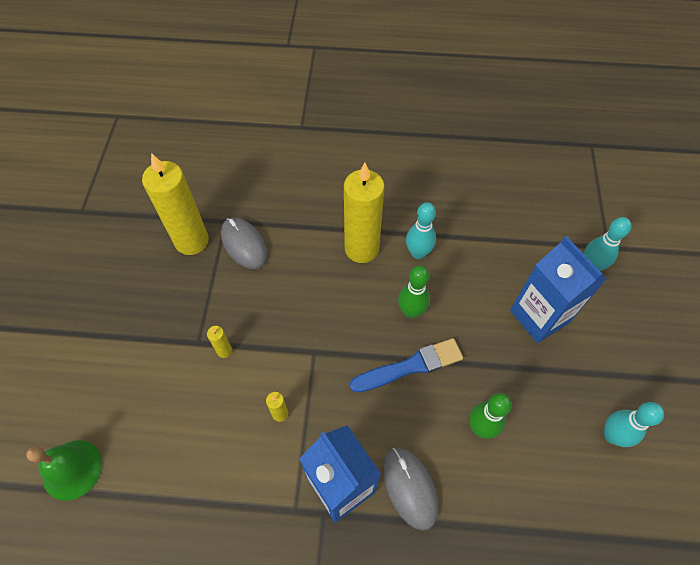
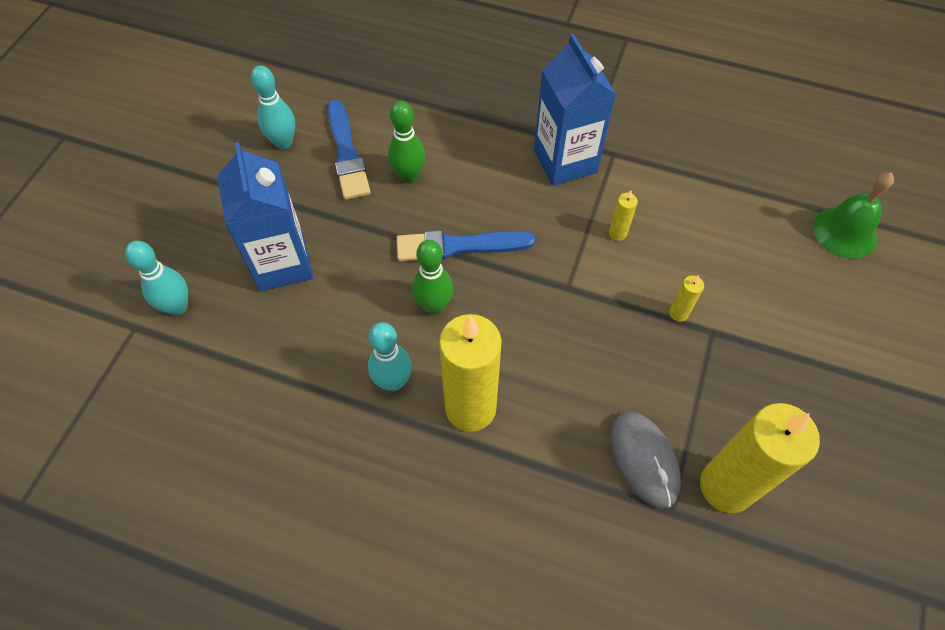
camera: 165 degrees left, 0 degrees up
(410, 488) = (499, 146): grey mouse -> none
(548, 438) = (347, 154): none -> blue brush

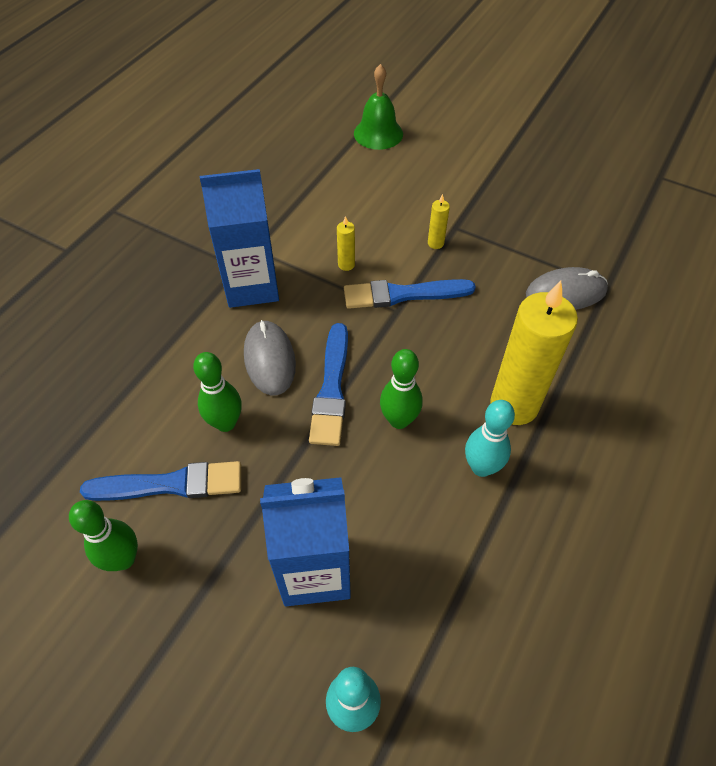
camera: 80 degrees left, 5 degrees down
(283, 142) = (123, 559): turquoise bowling pin -> green bowling pin
(481, 193) = (269, 359): none -> grey mouse
(592, 290) = (403, 294): none -> blue brush
(726, 486) = (587, 250): yellow candle -> none

